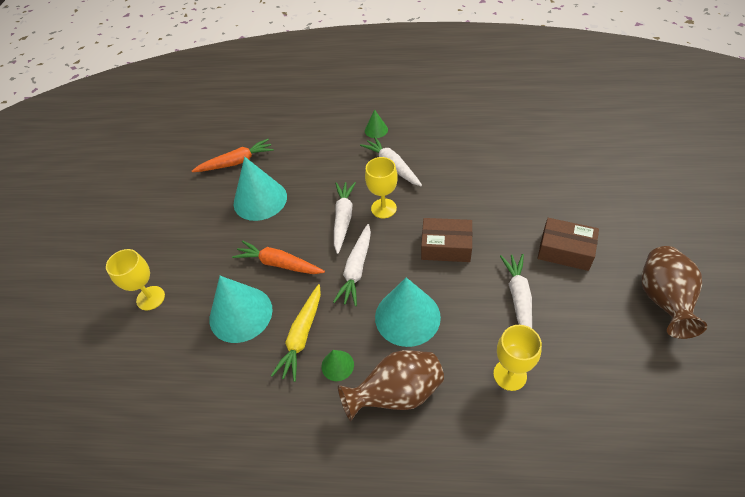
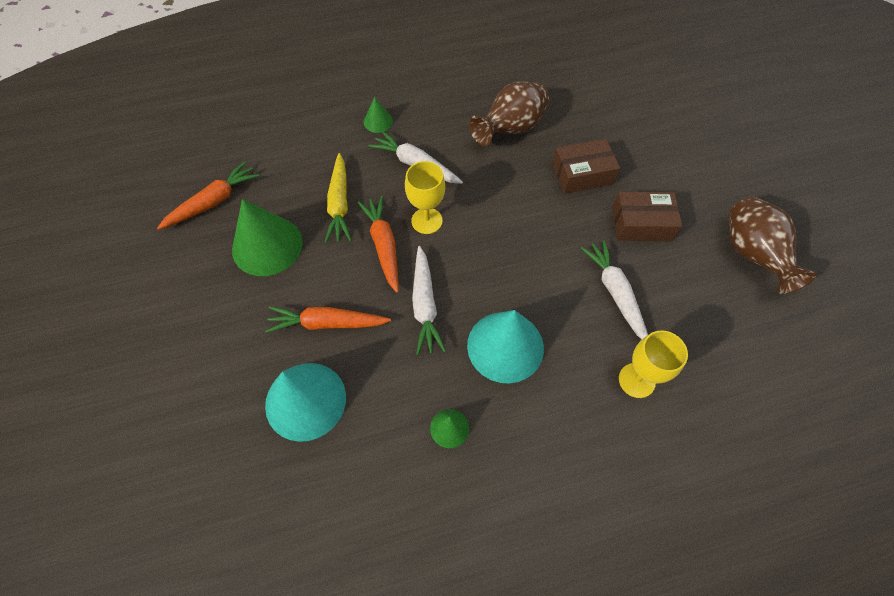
camera: 25 degrees left, 10 degrees up
(150, 298) = (175, 415): yellow goblet -> none
(260, 200) = (267, 245): turquoise cone -> green cone
(302, 336) = (393, 406): yellow carrot -> yellow carrot (339, 204)
(343, 219) = (384, 246): white carrot -> orange carrot
(397, 394) = (528, 440): brown vase -> brown vase (510, 129)
(446, 246) = (516, 251): brown box -> brown box (582, 174)

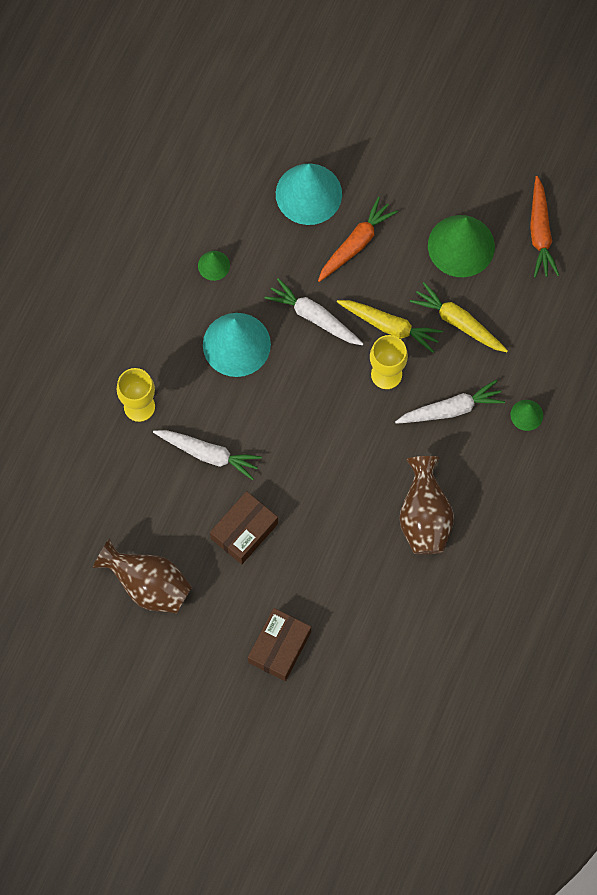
camera: 130 degrees right, 10 degrees up
(384, 246) = (390, 326): orange carrot -> yellow carrot
(582, 174) = (328, 531): brown box -> brown box (279, 647)

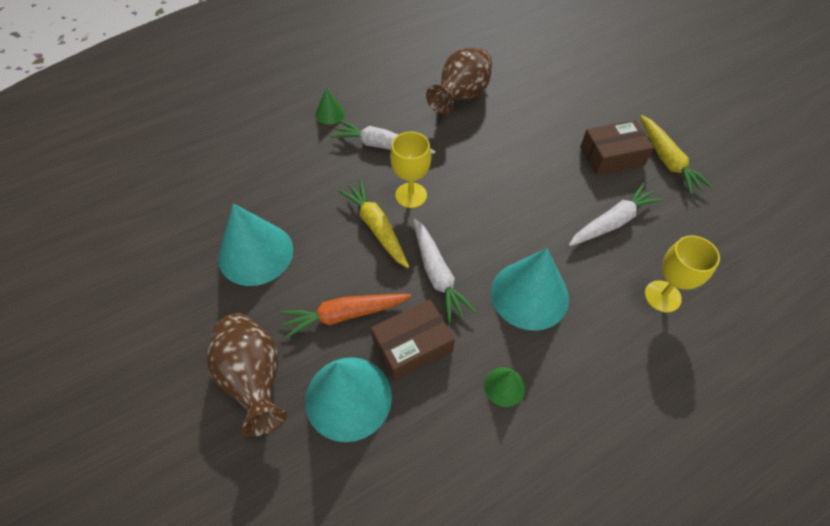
camera: 145 degrees left, 15 degrees down
(148, 585) = (717, 162): brown vase -> brown vase (254, 378)
(208, 454) = (612, 222): white carrot -> white carrot turned 90 degrees clockwise
(279, 647) = (625, 82): brown box -> brown box (412, 346)
(458, 322) = (318, 198): yellow carrot -> yellow carrot (667, 160)
(461, 246) = (255, 253): green cone -> turquoise cone
(540, 232) = (183, 223): orange carrot -> none

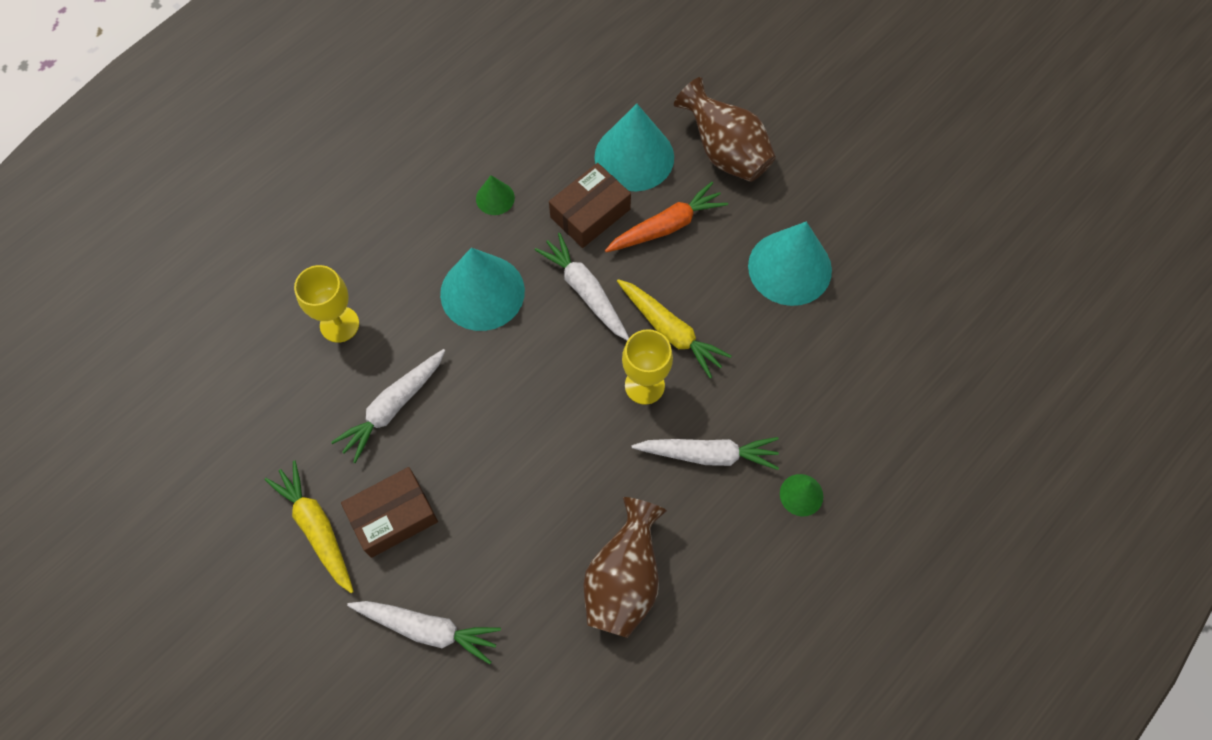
camera: 165 degrees right, 10 degrees up
(589, 98) = (428, 629): none -> white carrot

